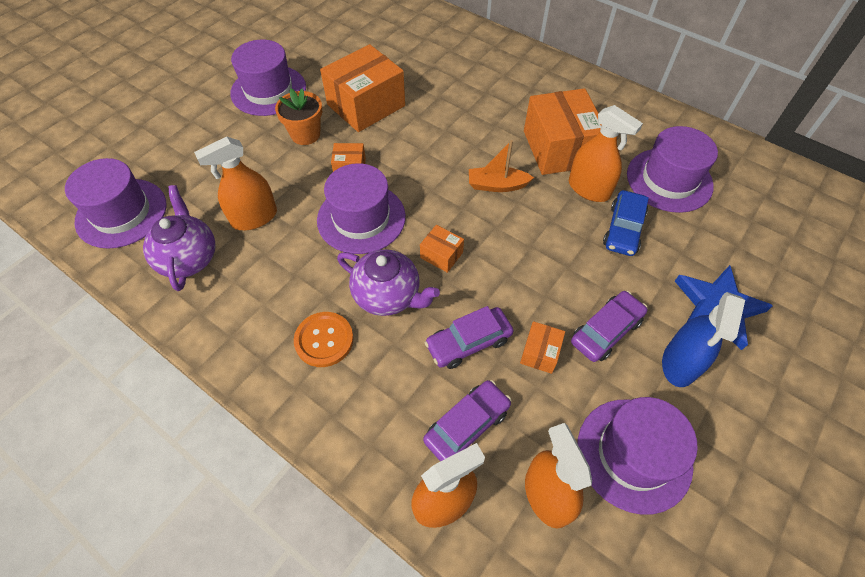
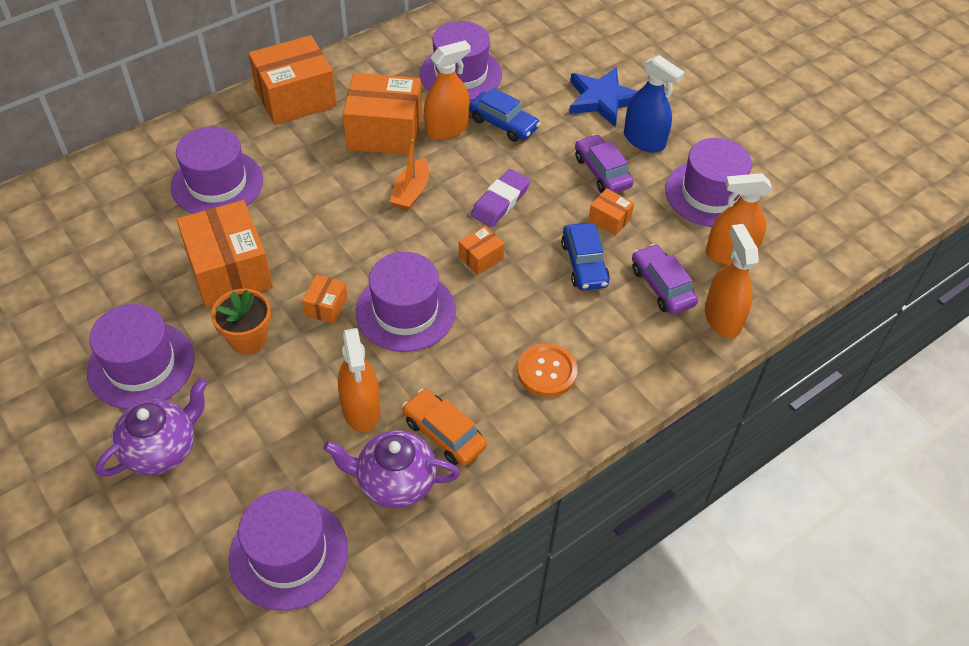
camera: 75 degrees left, 5 degrees down
(240, 278) = (444, 433): none -> orange car
(388, 296) = (513, 310): purple teapot -> purple teapot (162, 449)
(448, 72) = (217, 183): none -> purple hat
(468, 342) = (584, 264): purple car -> blue car
(518, 252) = (500, 201): none -> purple eraser
(564, 85) = (296, 98): none -> orange box

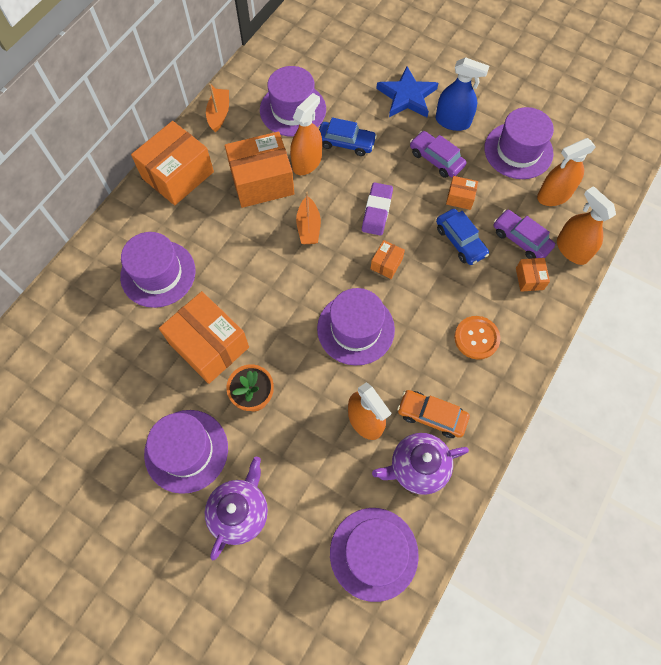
camera: 20 degrees left, 15 degrees up
(326, 306) = (297, 347): orange box -> orange box (529, 279)
(375, 54) = (219, 114): none -> orange boat

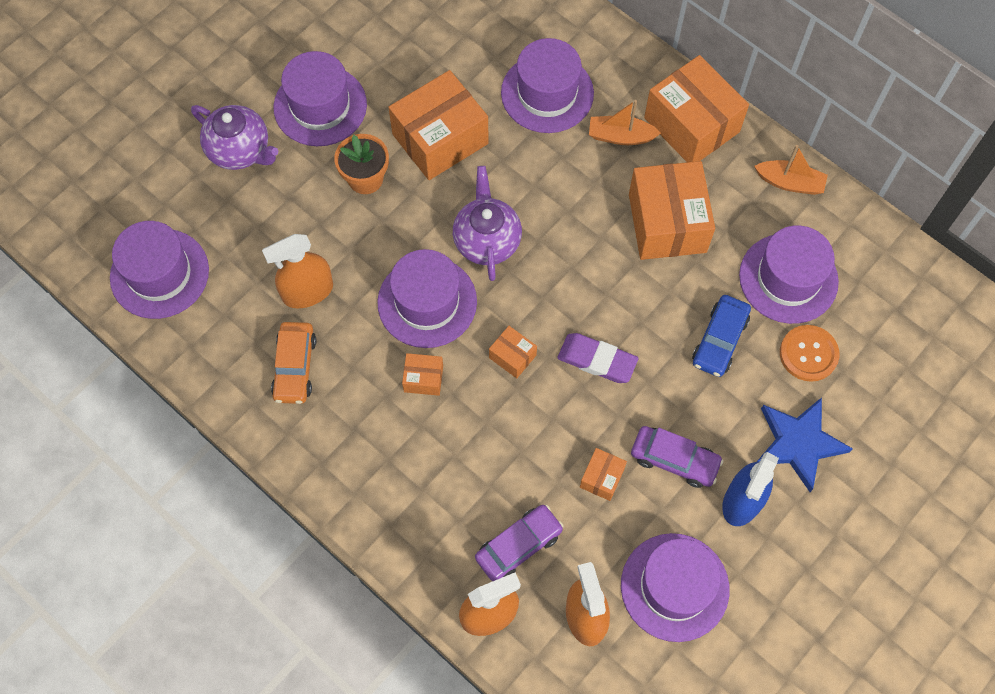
camera: 100 degrees right, 0 degrees up
(307, 162) = (691, 283): orange spray bottle -> none
(308, 227) = (585, 270): orange boat -> orange boat (620, 136)
(417, 467) = (238, 338): purple teapot -> purple teapot (487, 240)
(431, 416) = (295, 367): orange car -> orange car turned 150 degrees clockwise
(436, 159) = (674, 460): purple car -> purple car turned 60 degrees clockwise
(460, 241) = (530, 460): blue car -> none
(476, 338) = (382, 445): orange button -> orange button (808, 354)
(529, 279) = (454, 539): orange box -> orange box (423, 379)

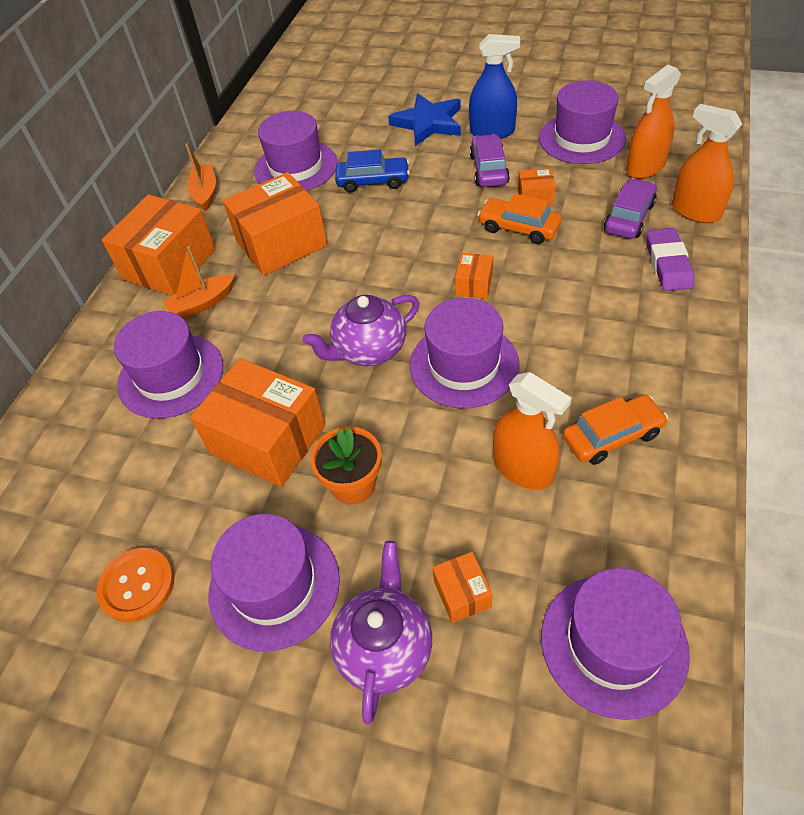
camera: 110 degrees left, 15 degrees down
(423, 379) = (542, 332): orange box -> orange box (462, 593)
(519, 546) = (629, 217): purple car -> purple car turned 90 degrees clockwise
(565, 436) = (519, 228): none -> orange car
(597, 360) = (438, 235): purple eraser -> purple eraser (667, 263)
(620, 136) = (202, 304): orange boat -> orange boat turned 75 degrees clockwise
(808, 354) = (354, 140): orange button -> orange button (137, 585)

